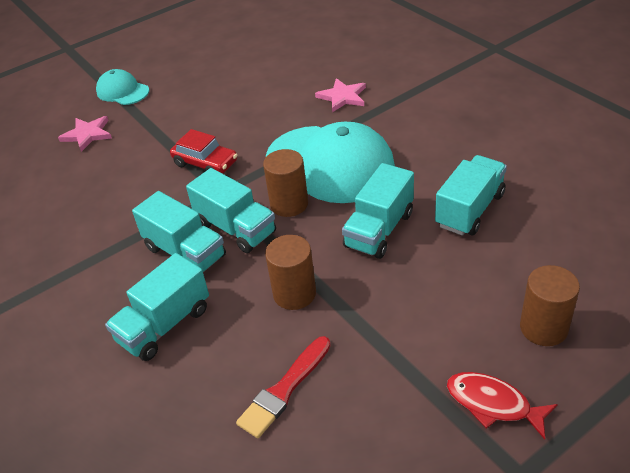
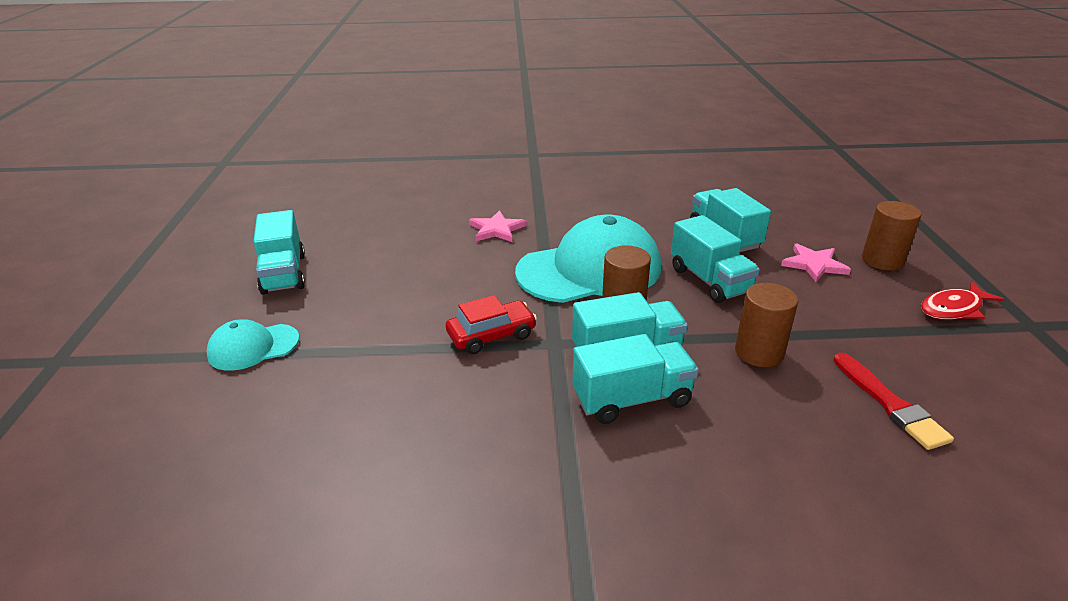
camera: 60 degrees left, 10 degrees down
(87, 134) = (299, 404): pink star -> pink star (814, 264)
(164, 325) = (743, 454): turquoise truck -> turquoise truck (284, 274)

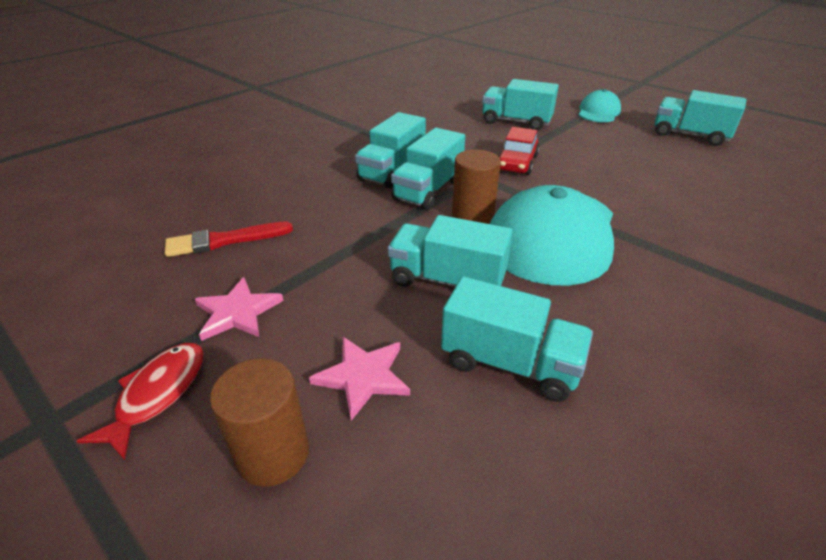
camera: 135 degrees right, 5 degrees up
(365, 391) = (516, 122): none -> turquoise truck
(496, 229) = (693, 230): pink star -> pink star (237, 312)
(759, 352) = (342, 233): brown cylinder -> none
(890, 404) = (224, 240): red brush -> red brush turned 45 degrees counterclockwise

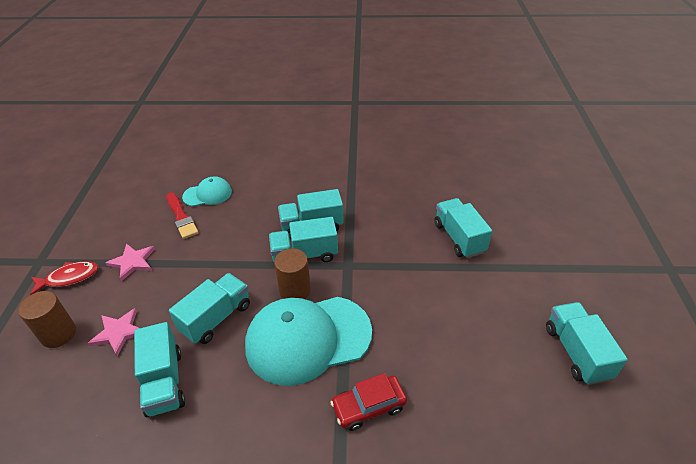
camera: 50 degrees right, 5 degrees up
(224, 240) = (181, 217): red brush -> red brush turned 150 degrees counterclockwise
(447, 280) = (216, 318): turquoise truck -> turquoise truck turned 60 degrees clockwise
(517, 163) = (389, 273): red car -> red car (369, 407)
(598, 112) = (546, 273): turquoise cap -> turquoise cap (208, 194)

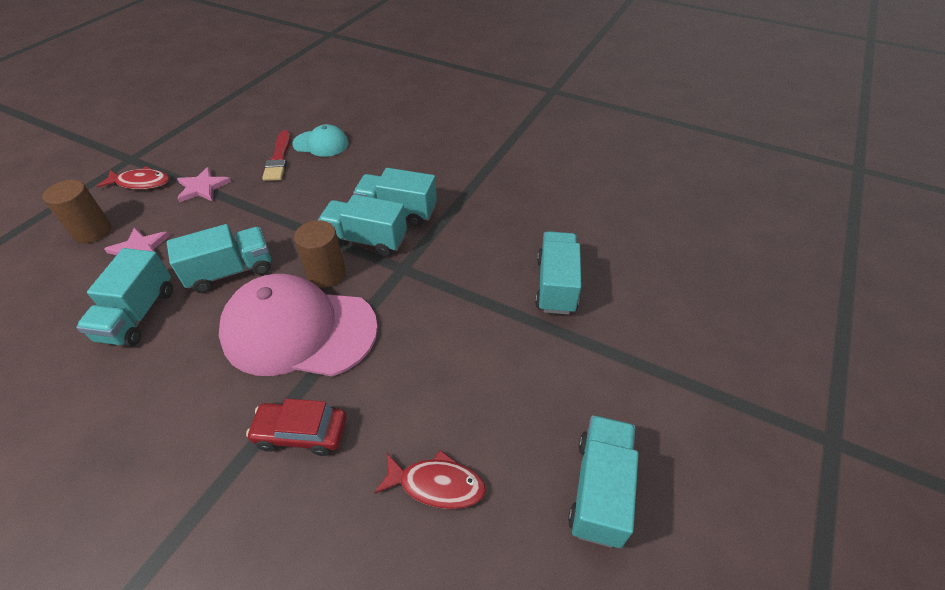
camera: 25 degrees right, 5 degrees up
(308, 338) = (299, 330): turquoise cap -> pink cap
(483, 396) = (436, 484): none -> red fish

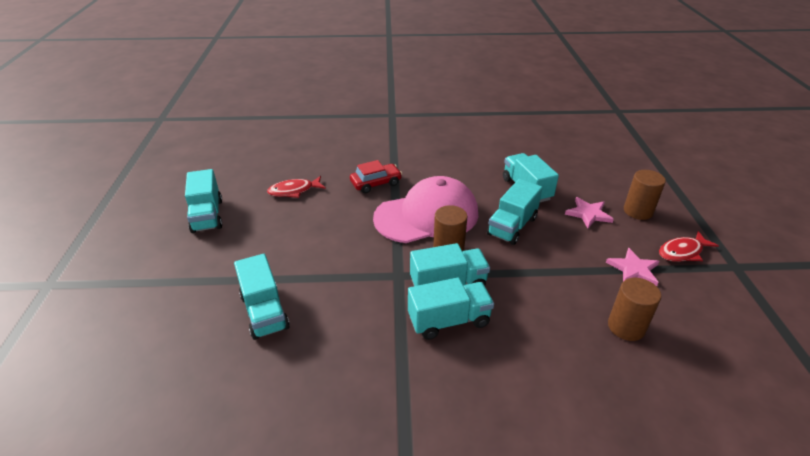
camera: 150 degrees right, 10 degrees down
(279, 159) = (626, 327): red brush -> brown cylinder
(321, 144) = (618, 368): turquoise cap -> none

